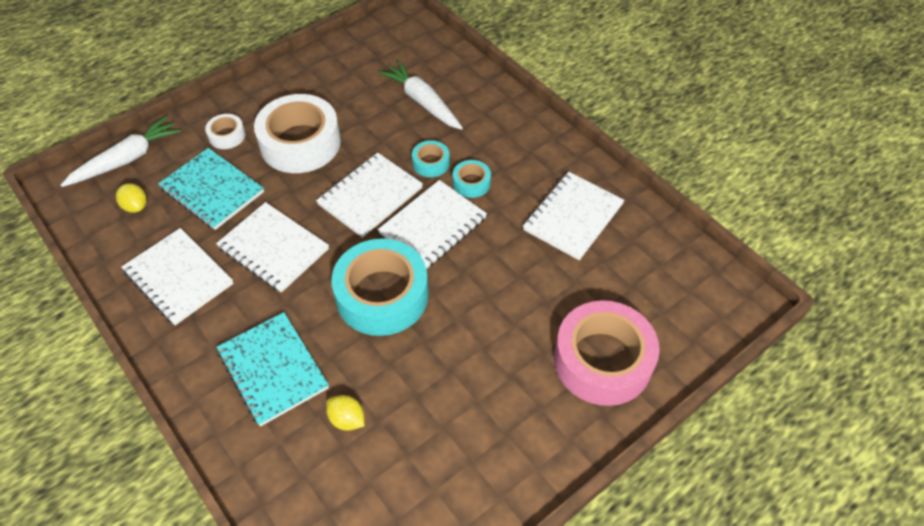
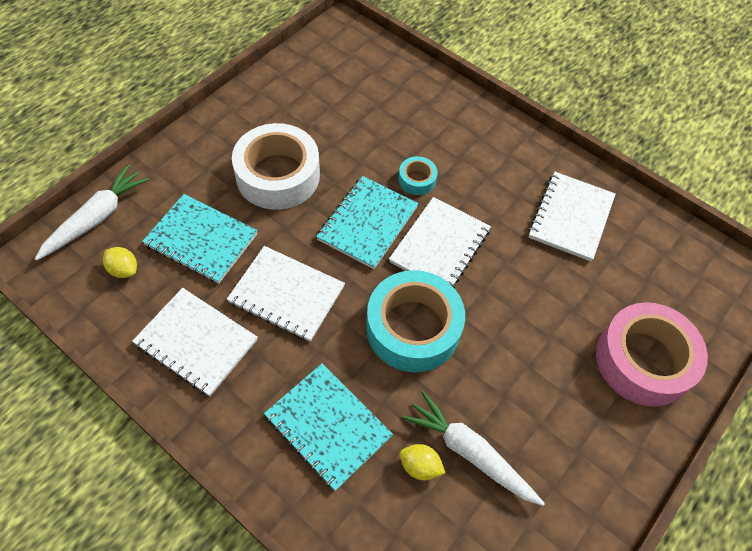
camera: 15 degrees left, 5 degrees up
(227, 136) = (197, 177): white tape -> none
(370, 196) = (367, 223): white notebook -> turquoise notebook
(422, 102) = (388, 115): white carrot -> white carrot (470, 453)
(471, 183) = (463, 195): turquoise tape -> none

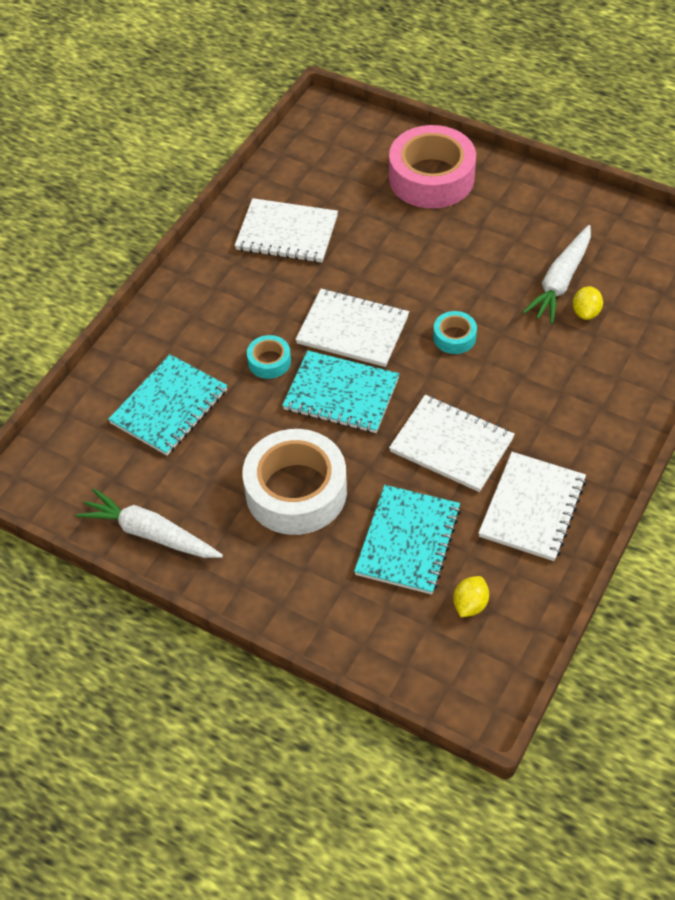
camera: 95 degrees left, 5 degrees down
(96, 218) = (409, 660): white carrot -> white carrot (150, 533)
(286, 294) = (451, 445): white notebook -> white notebook turned 75 degrees counterclockwise
(328, 426) = (576, 382): turquoise notebook -> turquoise notebook (169, 407)
(413, 328) = (454, 337): turquoise tape -> turquoise tape, size x0.46

